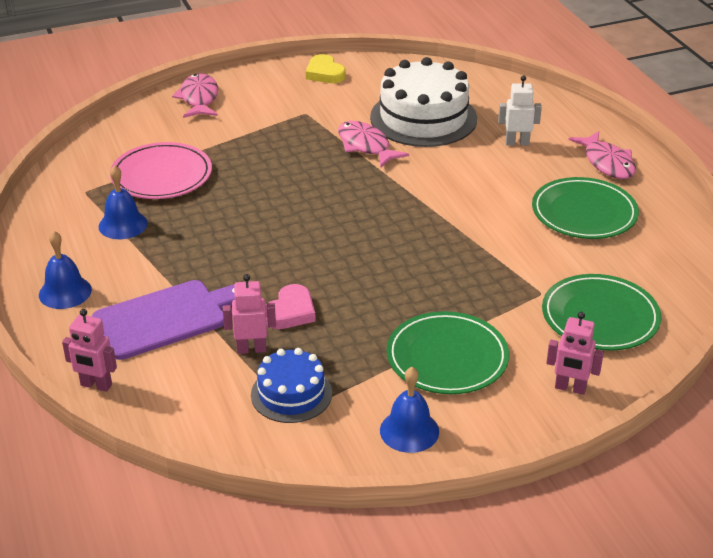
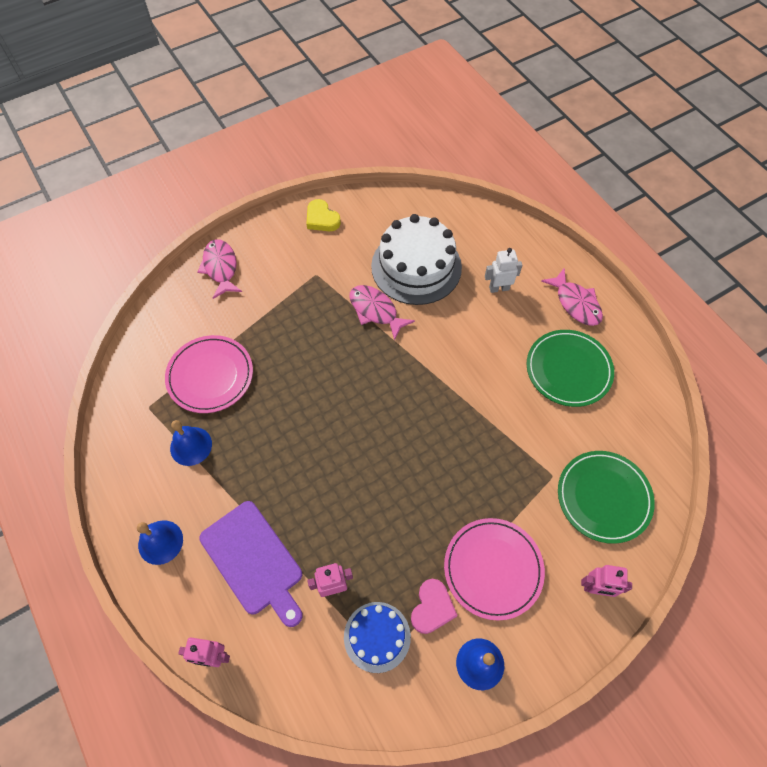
camera: 10 degrees left, 25 degrees up
(166, 318) = (253, 561): purple cutting board -> purple cutting board turned 90 degrees clockwise
(290, 312) = (355, 534): pink heart -> pink heart (432, 608)
(447, 357) = (493, 569): green plate -> pink plate

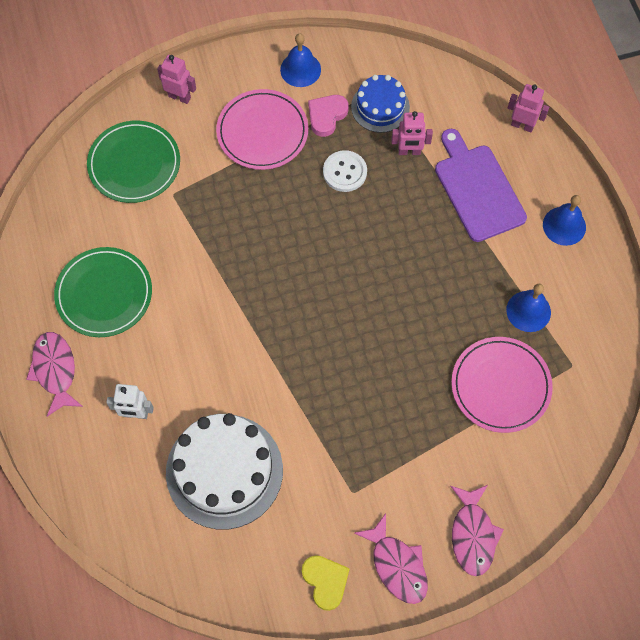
camera: 165 degrees left, 5 degrees up
(375, 311) = (293, 421): pink fish -> pink fish (397, 565)
(394, 544) = (345, 172): none -> white button

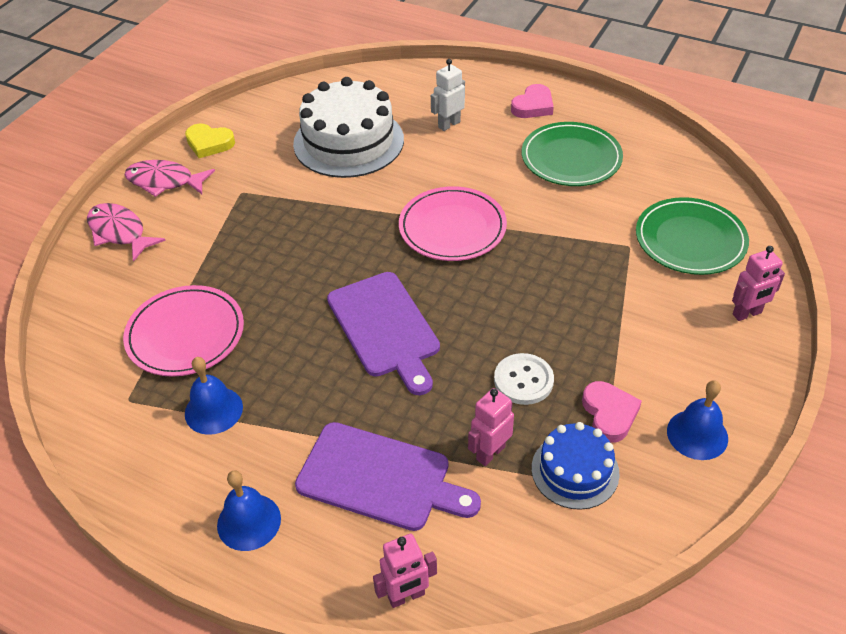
camera: 135 degrees right, 20 degrees down
(55, 370) = (533, 106): pink fish -> pink heart
(262, 132) = (639, 349): pink plate -> pink plate (452, 228)
(380, 275) = (385, 328): none -> purple cutting board

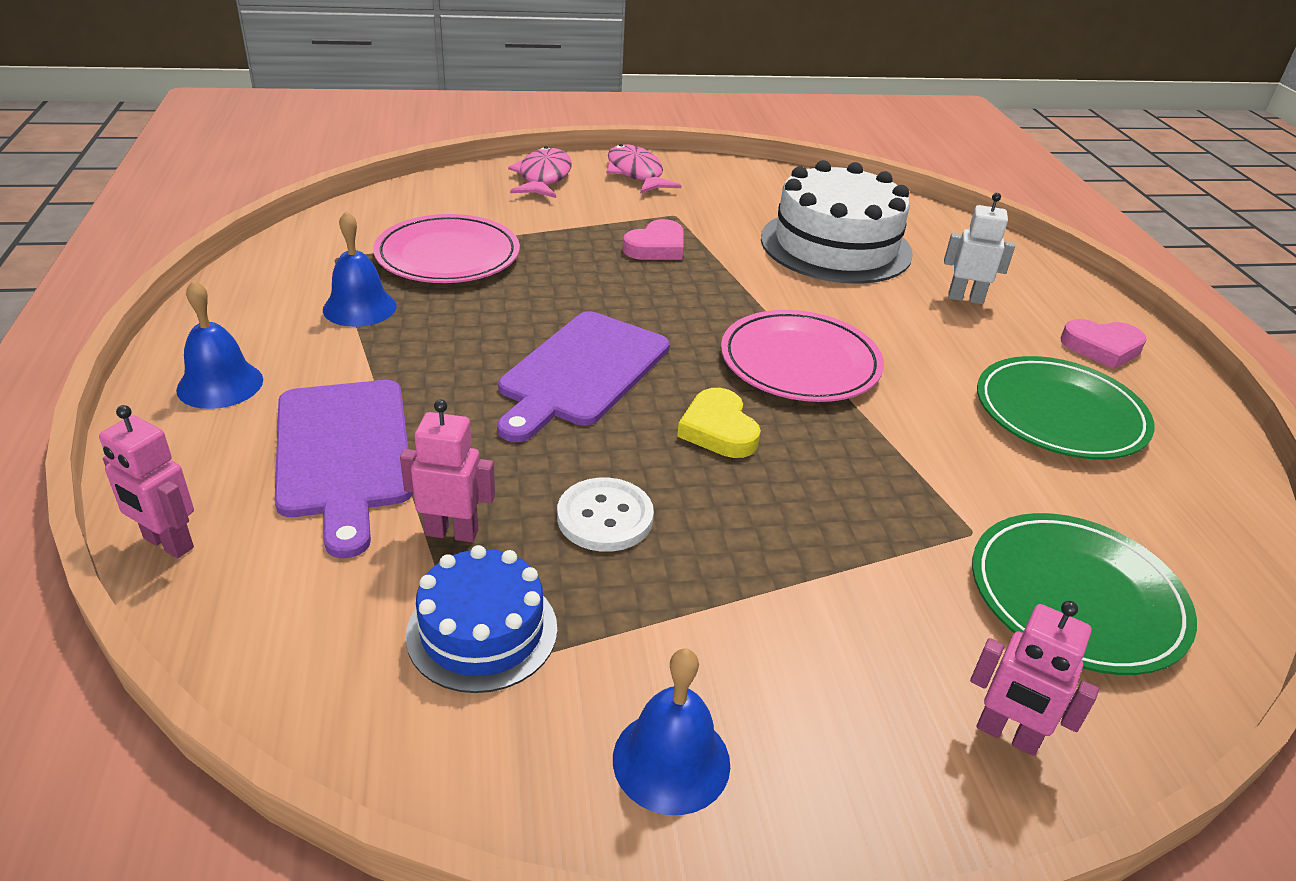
camera: 50 degrees right, 10 degrees down
(209, 143) = (717, 175): yellow heart -> yellow heart (718, 430)
(609, 414) = (621, 630): pink heart -> pink heart (656, 247)

